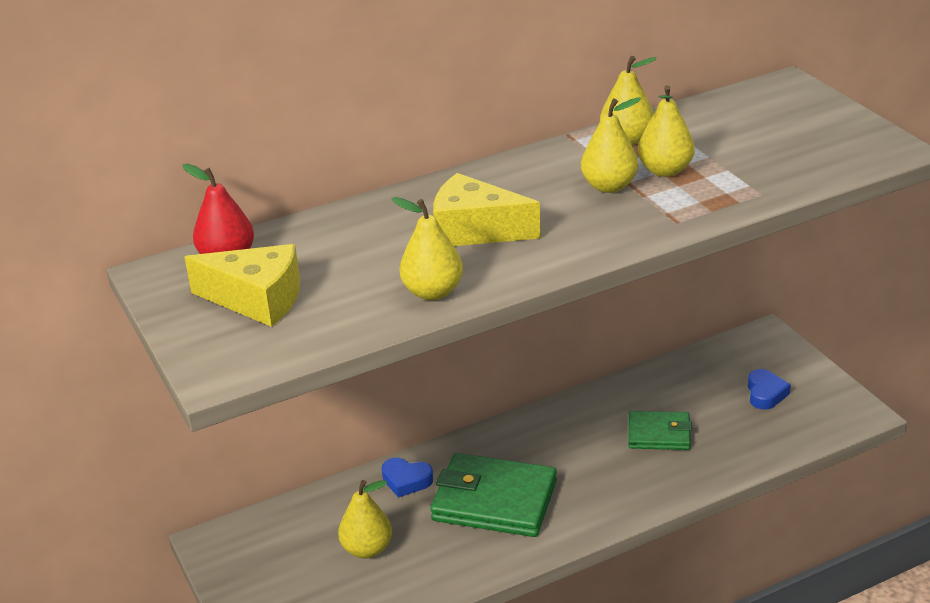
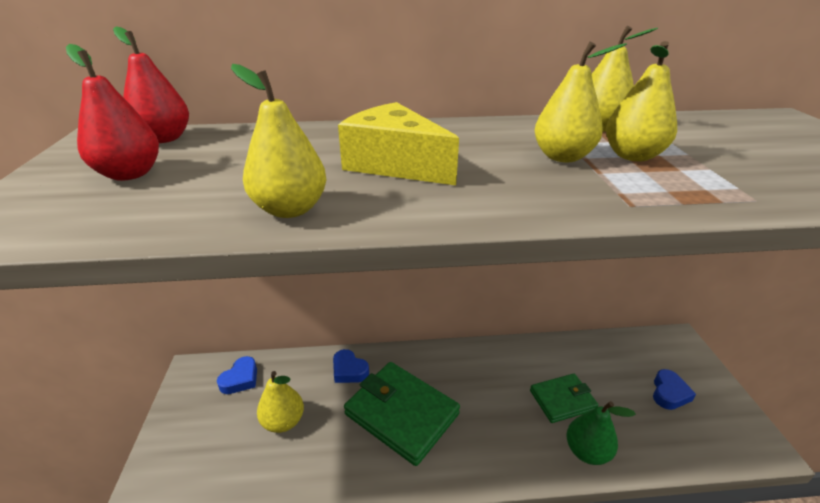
camera: 20 degrees right, 0 degrees up
(257, 300) = (130, 174): yellow cheese -> red pear
(281, 530) = (240, 379): none -> blue heart
(659, 434) = (562, 400): green wallet -> green wallet turned 45 degrees counterclockwise
(698, 471) = (587, 451): none -> green pear

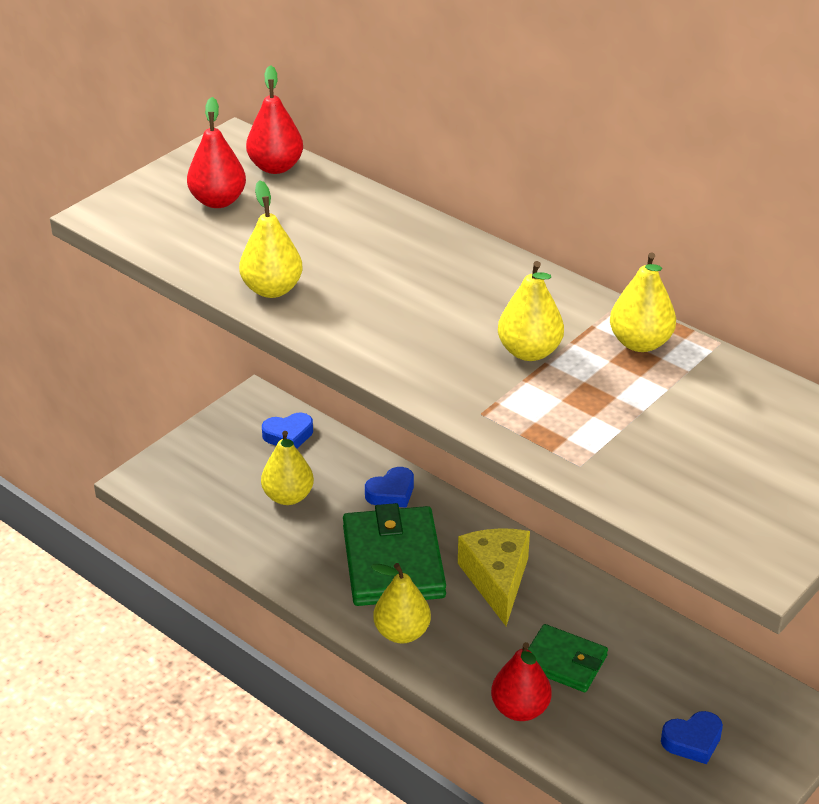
camera: 45 degrees right, 5 degrees up
(349, 370) = (391, 493): blue heart -> blue heart turned 120 degrees counterclockwise
(395, 164) = (392, 287): yellow cheese -> yellow cheese (496, 580)
(587, 451) = (520, 709): green pear -> red pear
(632, 156) = (588, 384): yellow pear -> yellow pear (402, 632)

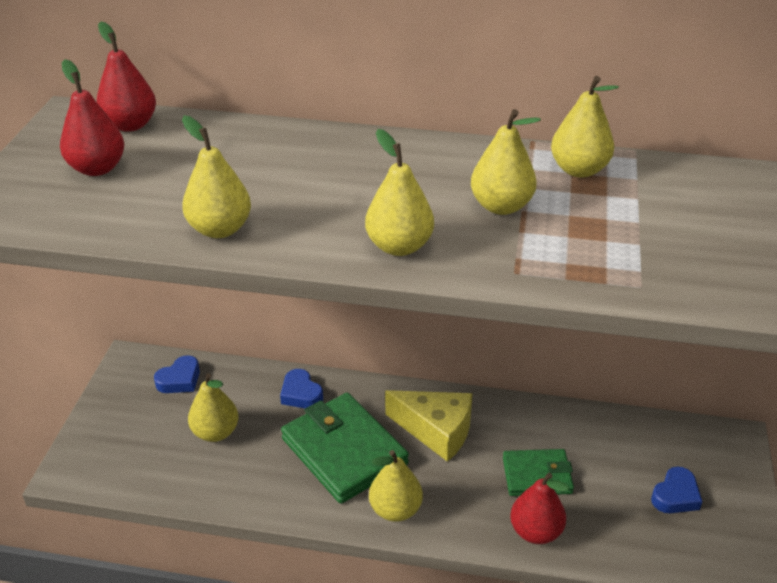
camera: 30 degrees left, 0 degrees up
(391, 493) = (301, 394): blue heart -> blue heart turned 120 degrees clockwise
(404, 356) = (399, 246): none -> yellow pear
(496, 580) = (436, 431): yellow cheese -> yellow cheese turned 150 degrees clockwise

